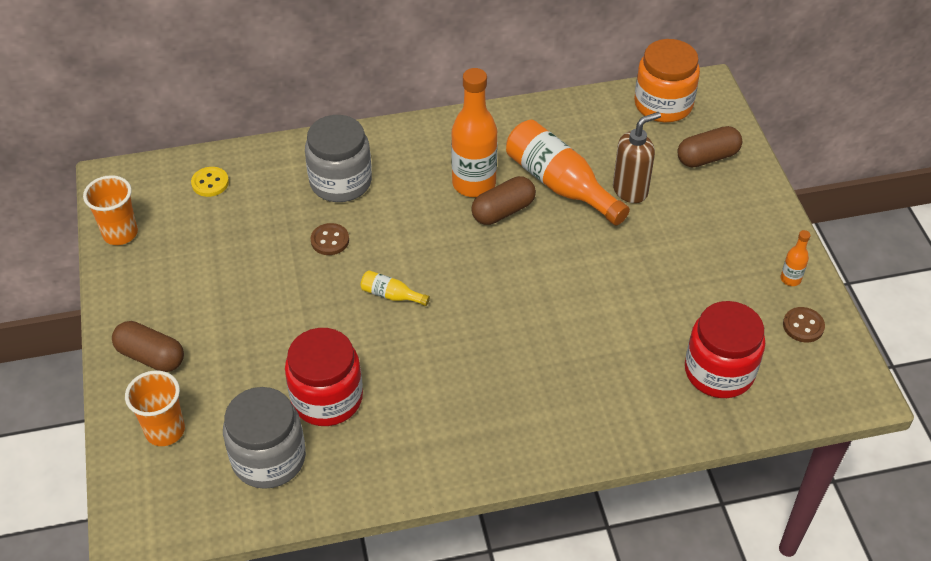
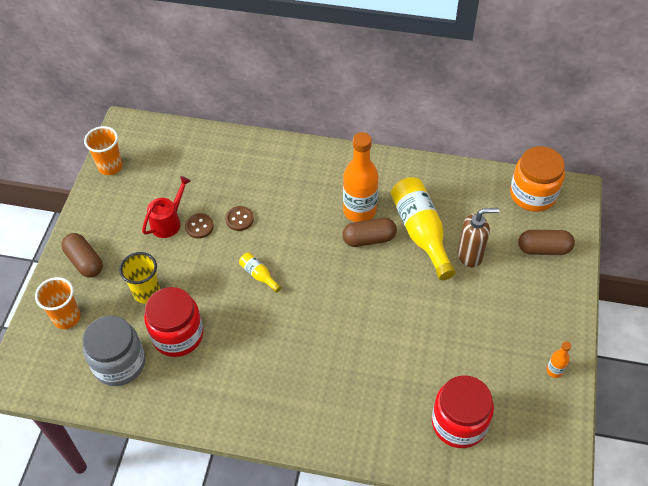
camera: 25 degrees right, 5 degrees up
(210, 183) = (184, 149): yellow button -> none
(238, 273) = (168, 222): none -> red watering can
(257, 364) = (147, 292): none -> yellow cup
(340, 182) = (269, 177): grey jar -> none
(560, 185) = (421, 233): orange bottle -> yellow bottle
(803, 326) = (543, 412): brown button -> brown button (199, 226)

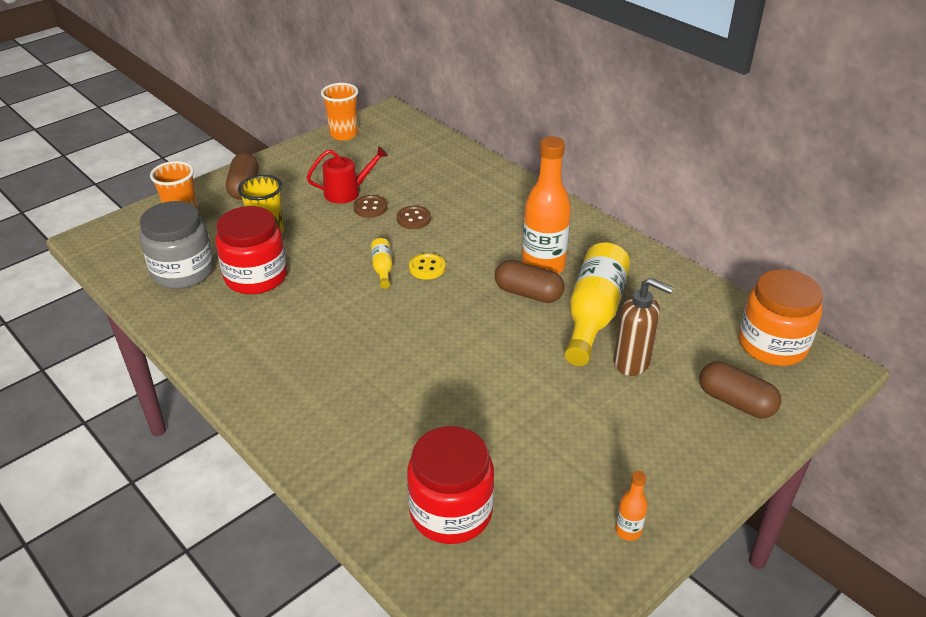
camera: 35 degrees right, 15 degrees down
(287, 256) = (427, 268): none -> yellow button

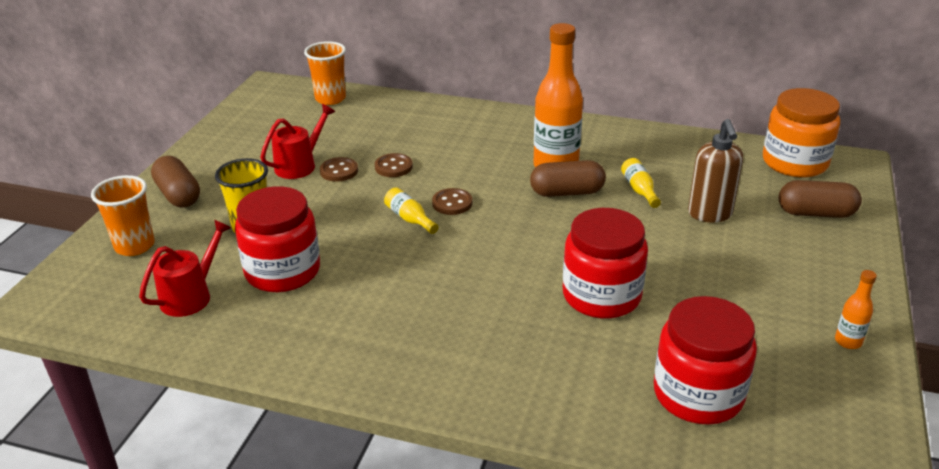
camera: 30 degrees left, 5 degrees down
(183, 271) = (191, 296): grey jar -> red watering can
(343, 134) = (239, 116): orange cup -> orange cup (330, 99)
(427, 268) = (452, 203): yellow button -> brown button
(462, 395) = (601, 296): none -> red jar
(593, 315) = (639, 190): yellow bottle -> yellow bottle, size x0.45
(632, 362) = (710, 214): brown soap dispenser -> brown soap dispenser turned 90 degrees clockwise

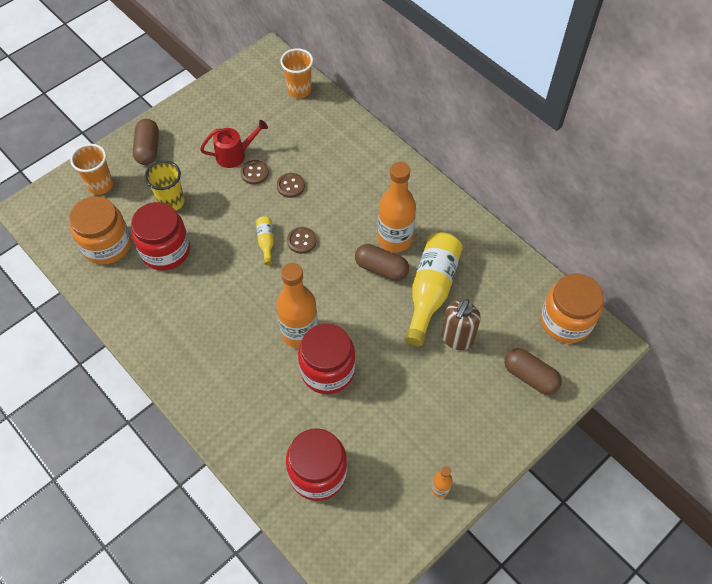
camera: 30 degrees right, 25 degrees up
(191, 296) = (107, 245): red watering can -> orange jar
(532, 277) = (299, 333): none -> orange bottle
(639, 190) = (431, 291): yellow bottle -> yellow bottle, size x2.23

